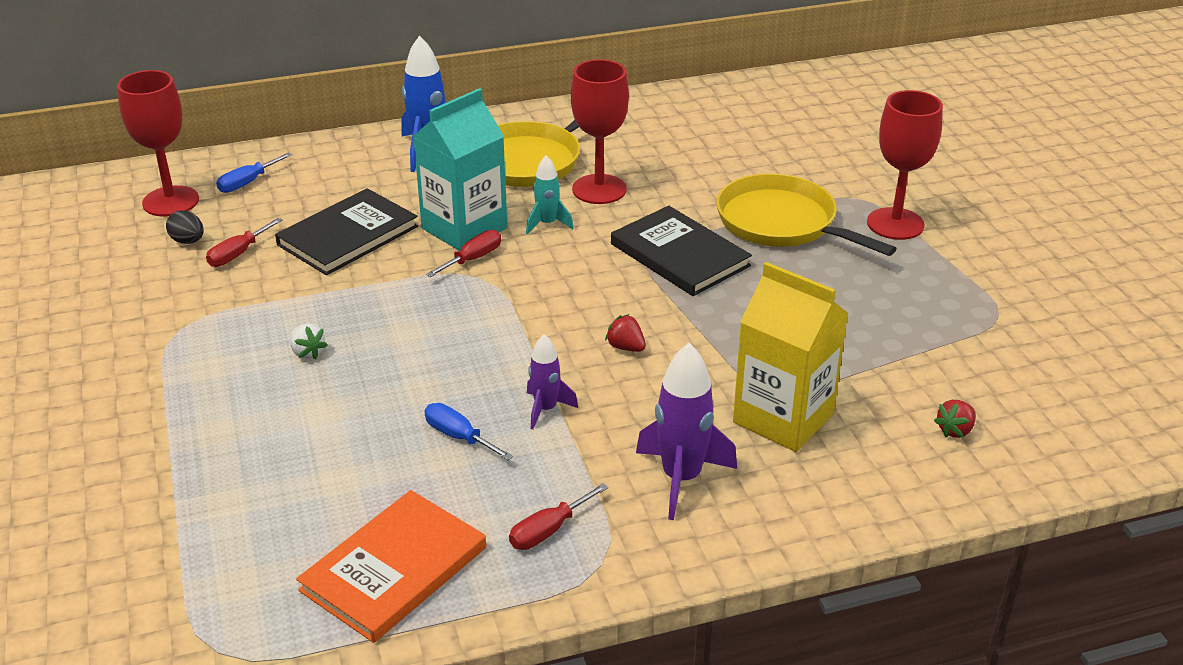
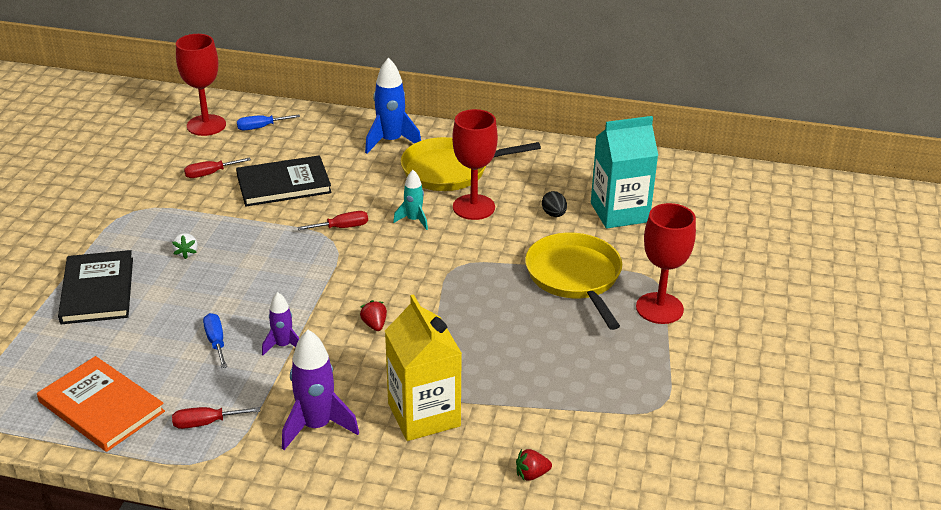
camera: 30 degrees right, 0 degrees up
(188, 241) = (191, 155): black egg -> black egg (554, 214)
(394, 569) = (101, 406): orange book -> orange book turned 60 degrees clockwise
(464, 228) = (358, 204): turquoise carton -> turquoise carton (619, 212)
(680, 255) = (478, 274): black book -> black book (98, 290)

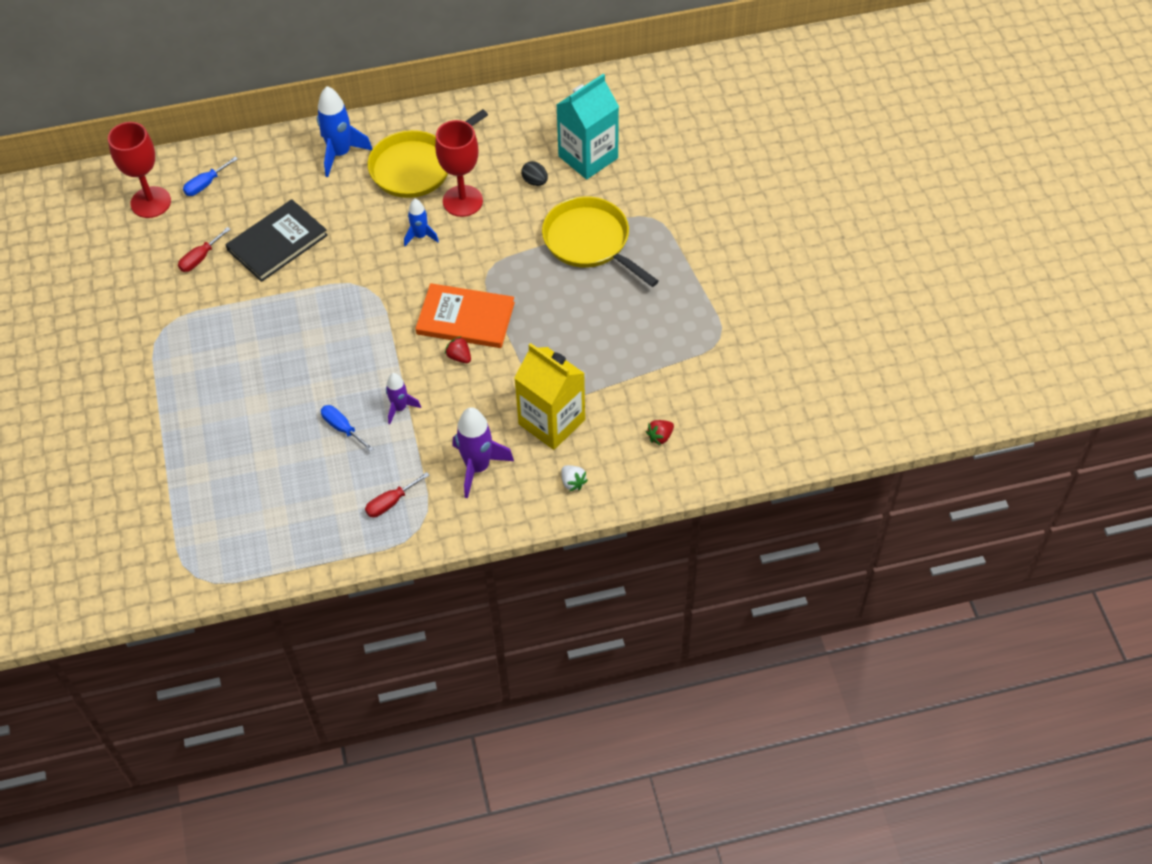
camera: 25 degrees left, 20 degrees up
(98, 290) = (201, 422): black book -> none
(101, 406) = (296, 525): orange book -> orange book (465, 318)
(186, 253) = (247, 353): white strawberry -> white strawberry (573, 482)
(342, 227) = (364, 269): red screwdriver -> none
(413, 220) = (420, 236): turquoise rocket -> blue rocket
(659, 308) = (672, 245): red goblet -> none

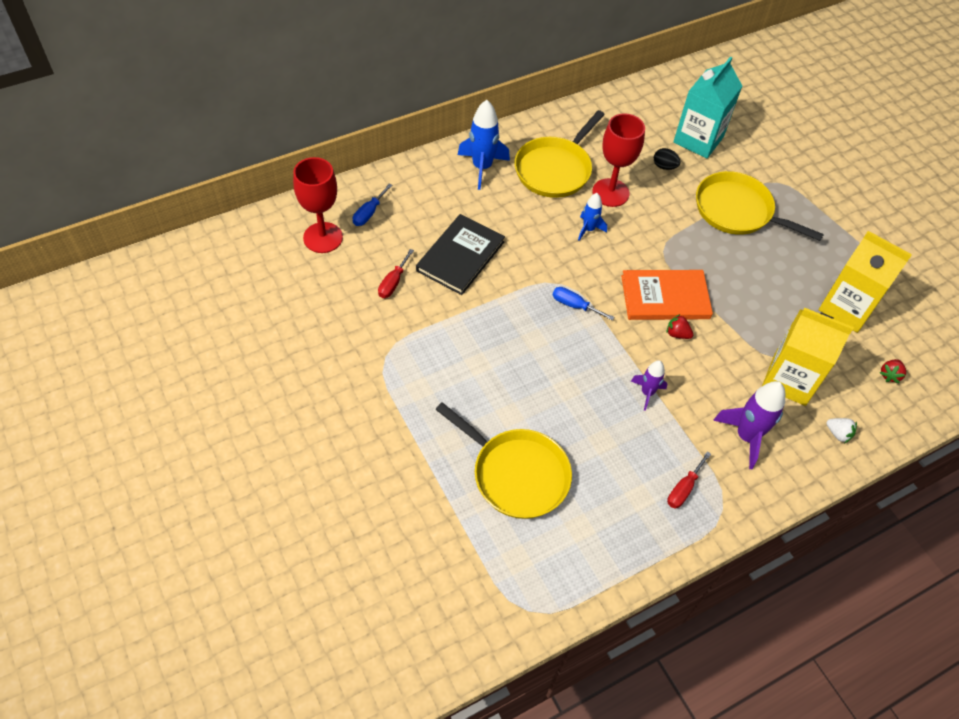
camera: 20 degrees left, 0 degrees up
(238, 458) = (516, 474): none -> yellow pan
(342, 428) = (602, 423): blue screwdriver -> blue screwdriver (574, 305)
(653, 362) = (846, 308): none -> yellow carton

